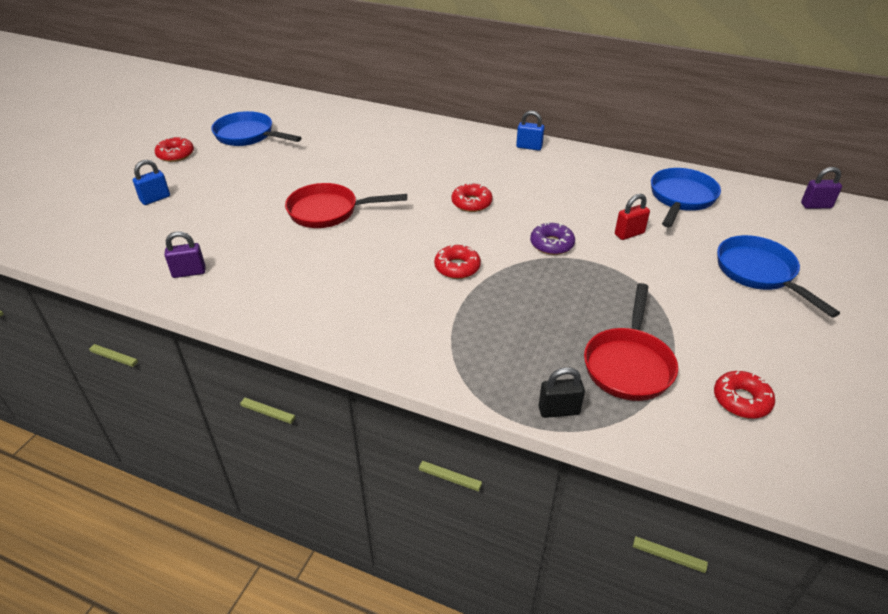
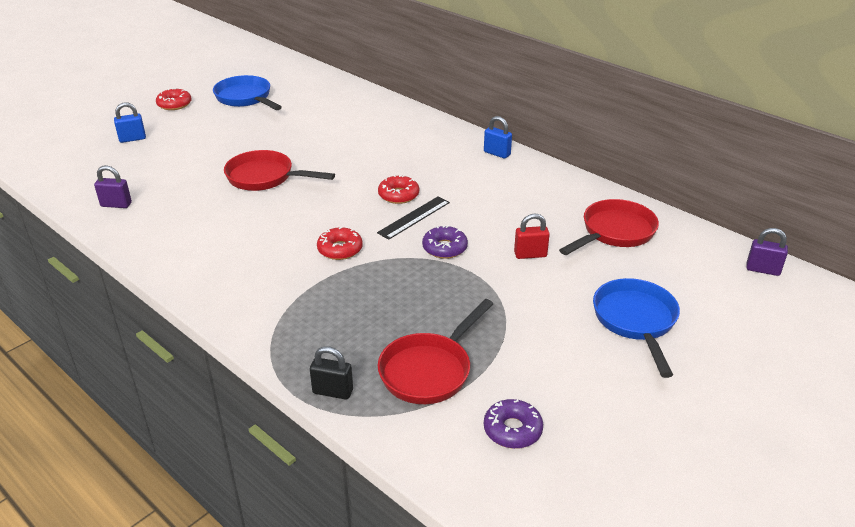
camera: 20 degrees right, 5 degrees down
(502, 221) = (414, 217): none -> black ruler
(681, 198) = (614, 232): blue pan -> red pan
(741, 400) = (512, 430): red donut -> purple donut

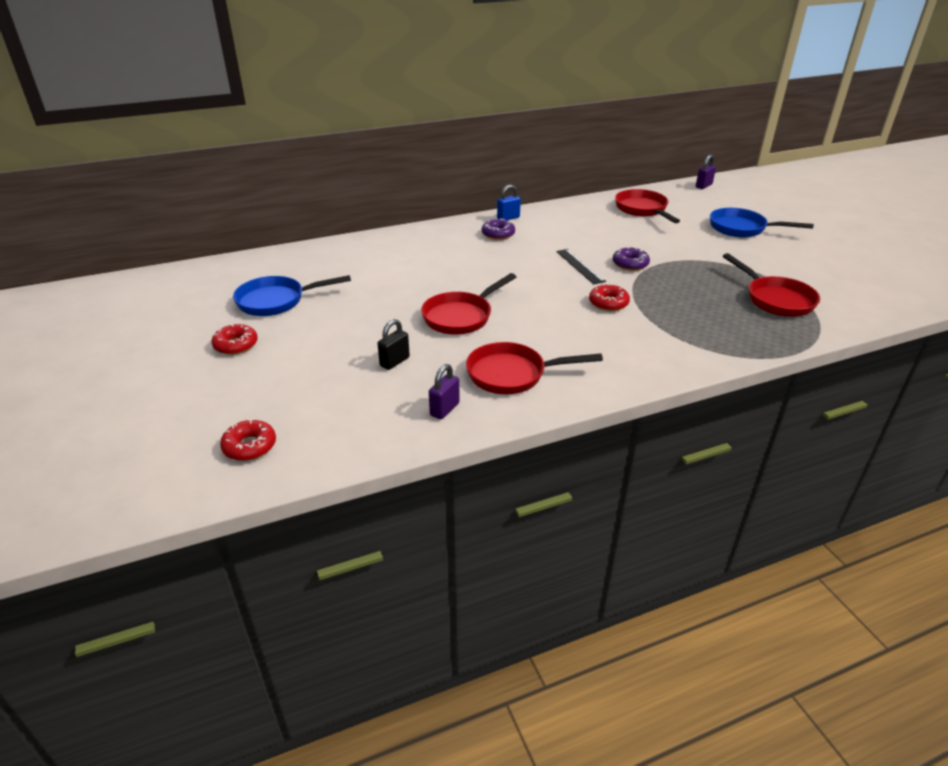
camera: 65 degrees left, 0 degrees up
(132, 139) = (294, 383): blue padlock -> none
(178, 223) = (512, 374): none -> red pan
(332, 392) = (792, 338): black padlock -> black padlock (394, 362)
(398, 195) = (541, 265): red donut -> red donut (250, 446)
(512, 430) = (839, 286): purple donut -> purple donut (498, 234)
(530, 255) = (655, 239): red padlock -> none

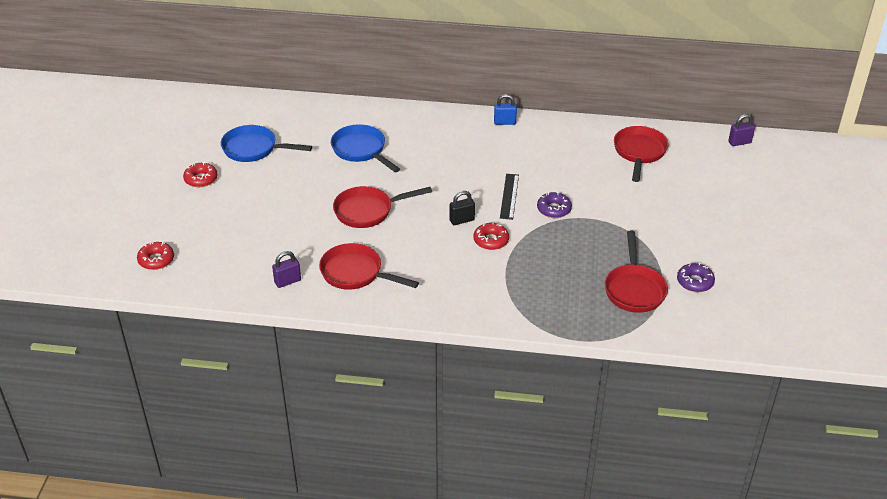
camera: 30 degrees right, 5 degrees up
(394, 362) = (288, 232): black padlock -> black padlock (462, 220)
(498, 234) = (477, 138): purple donut -> purple donut (695, 282)
(742, 228) = (707, 207): blue pan -> blue pan (361, 150)

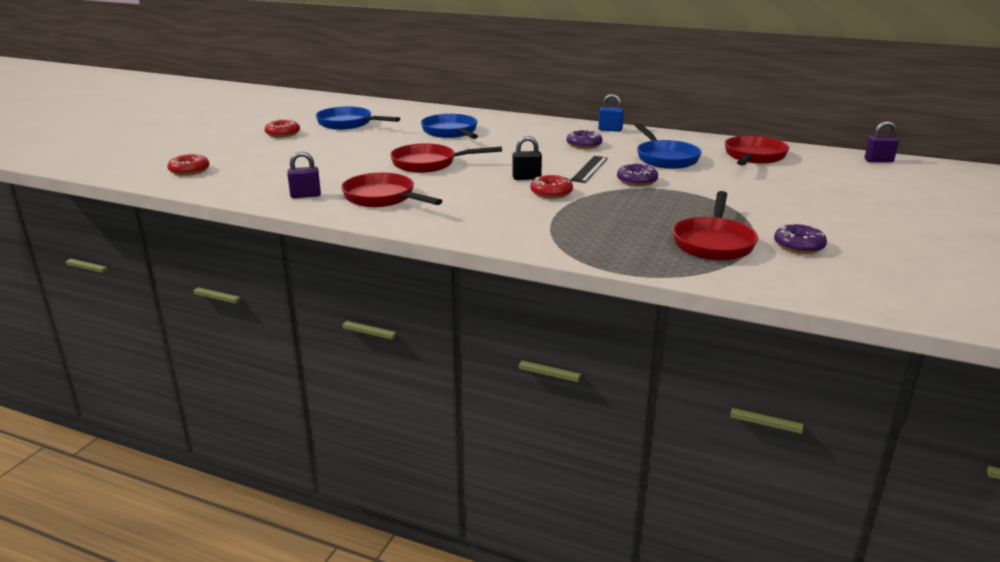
camera: 15 degrees right, 15 degrees down
(490, 154) = (584, 145): none -> purple donut
(567, 167) = (665, 158): none -> blue pan

